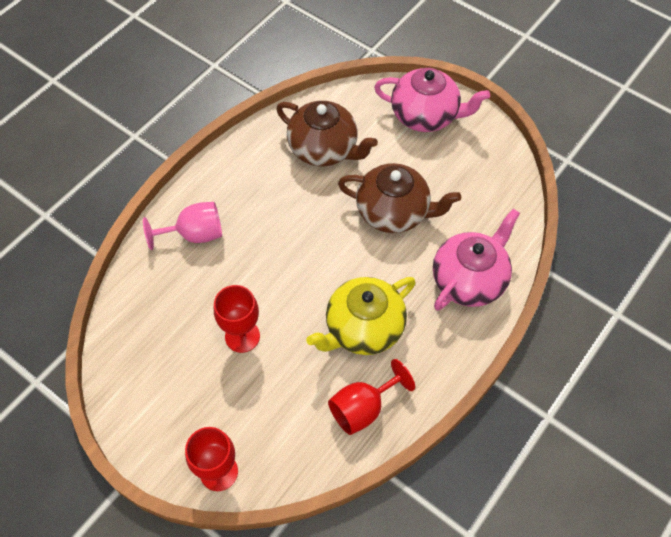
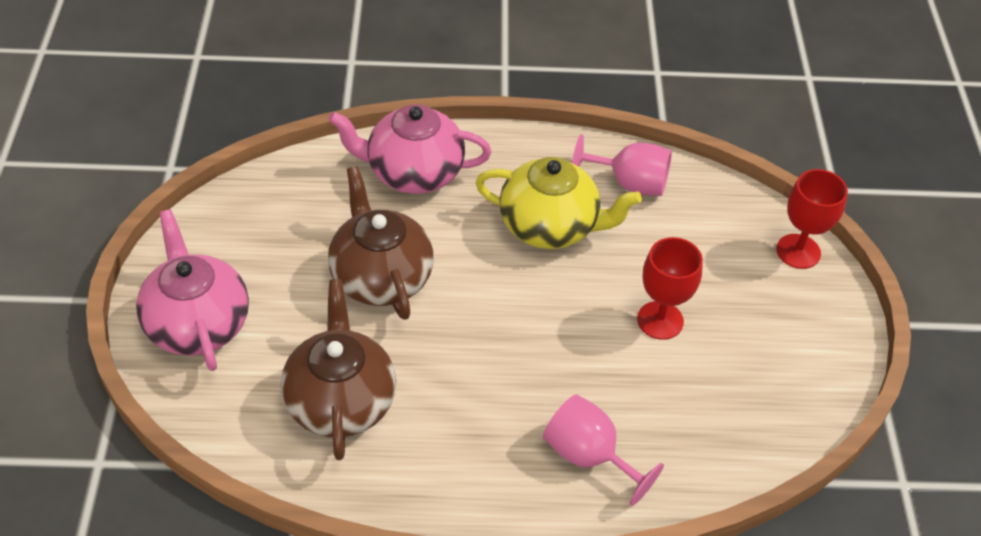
camera: 130 degrees left, 10 degrees down
(363, 408) = (629, 183): red goblet -> pink goblet

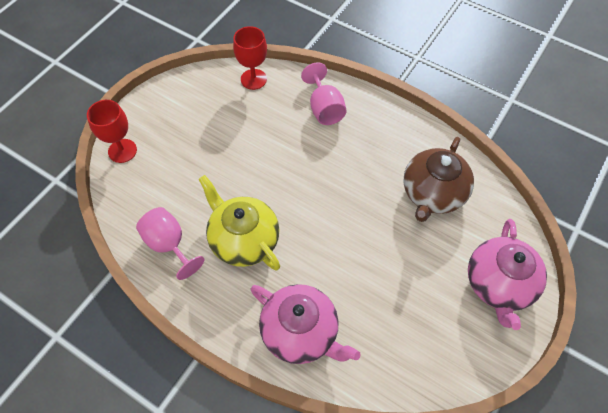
camera: 145 degrees left, 10 degrees up
(381, 277) = (370, 259): brown teapot -> none
(660, 320) = (233, 152): red goblet -> red goblet (253, 79)

